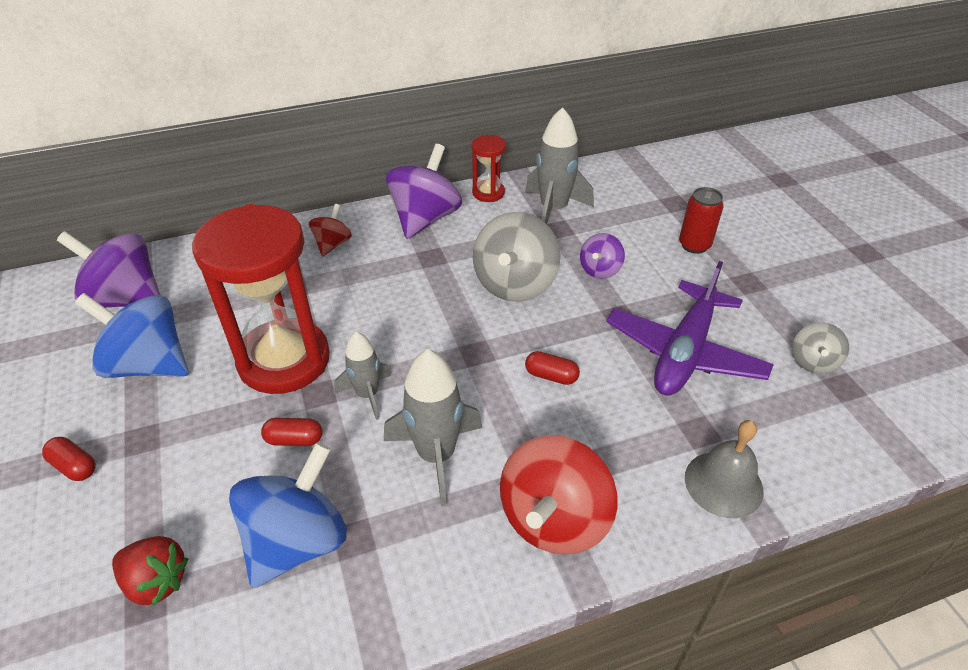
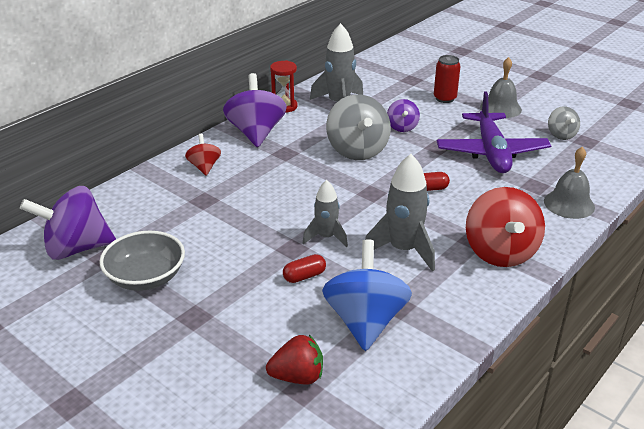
camera: 30 degrees left, 10 degrees down
(74, 466) = (161, 349): red capsule -> none
(148, 364) = (146, 277): blue spinning top -> grey bowl
(284, 360) = (247, 240): red hourglass -> none
(760, 286) = (500, 108): none -> grey bell

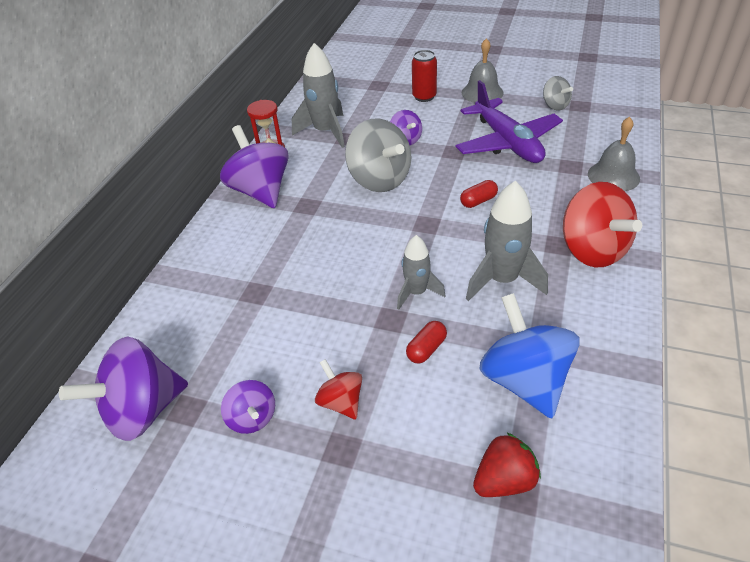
camera: 20 degrees left, 10 degrees up
(146, 277) = (252, 418): grey bowl -> purple spinning top
(204, 167) = (230, 250): red spinning top -> red spinning top (341, 402)

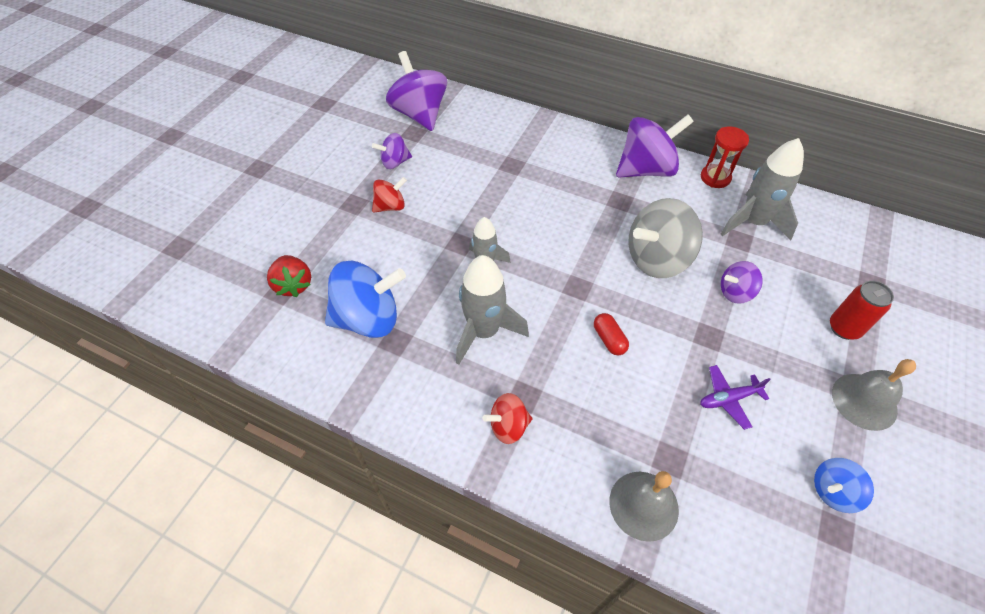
camera: 95 degrees right, 10 degrees up
(426, 349) = (421, 261): red capsule -> none
(507, 142) = (728, 399): purple plane -> purple plane, size x0.46
(555, 105) = (833, 491): grey spinning top -> blue spinning top
(592, 250) = (508, 426): red spinning top -> red spinning top, size x0.53

